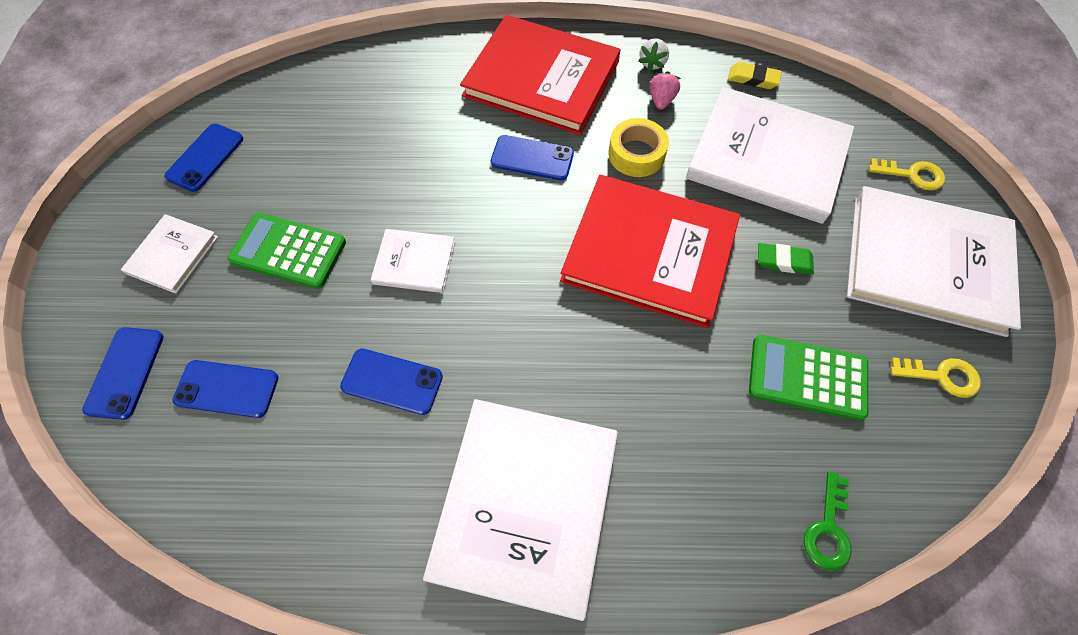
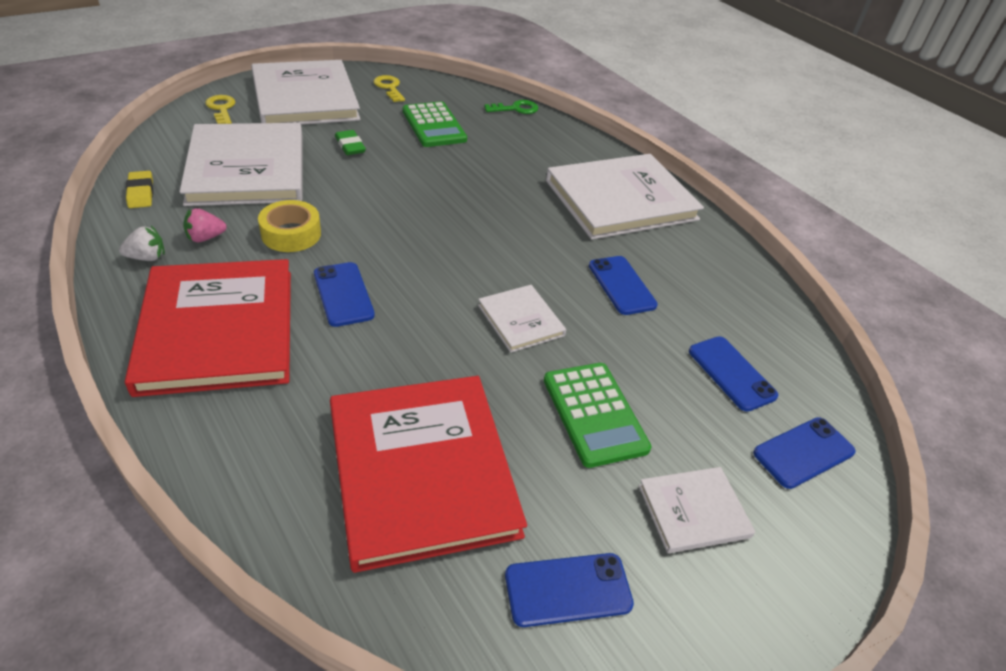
camera: 130 degrees left, 20 degrees down
(649, 252) = (393, 201): red book -> red book (421, 470)

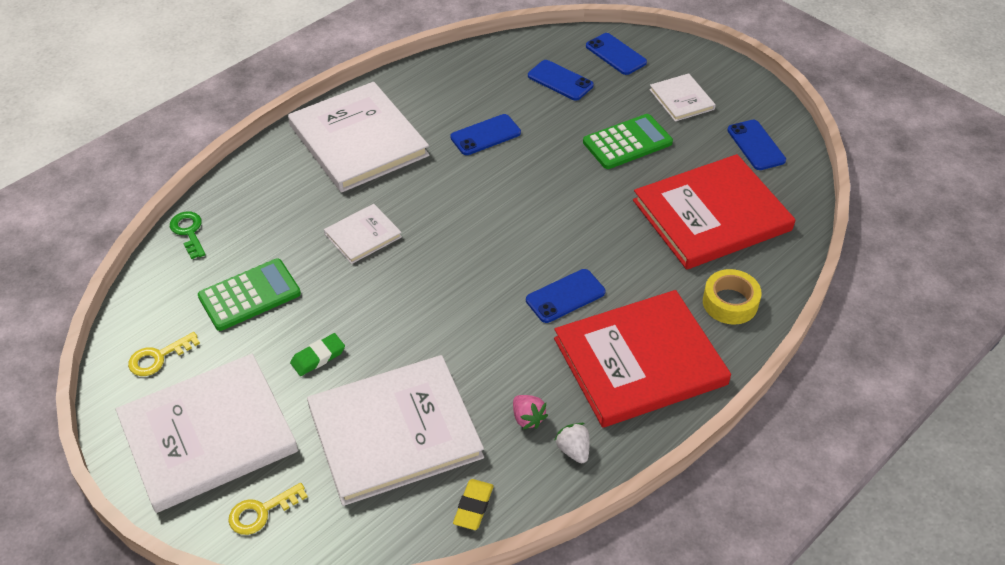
camera: 95 degrees left, 5 degrees up
(141, 193) = (473, 506): yellow eraser -> yellow eraser turned 45 degrees counterclockwise
(291, 234) = (497, 356): yellow tape -> yellow tape (730, 303)
(521, 320) = (551, 187): white book -> white book (363, 235)
(731, 373) = (560, 81): blue phone -> blue phone turned 75 degrees clockwise

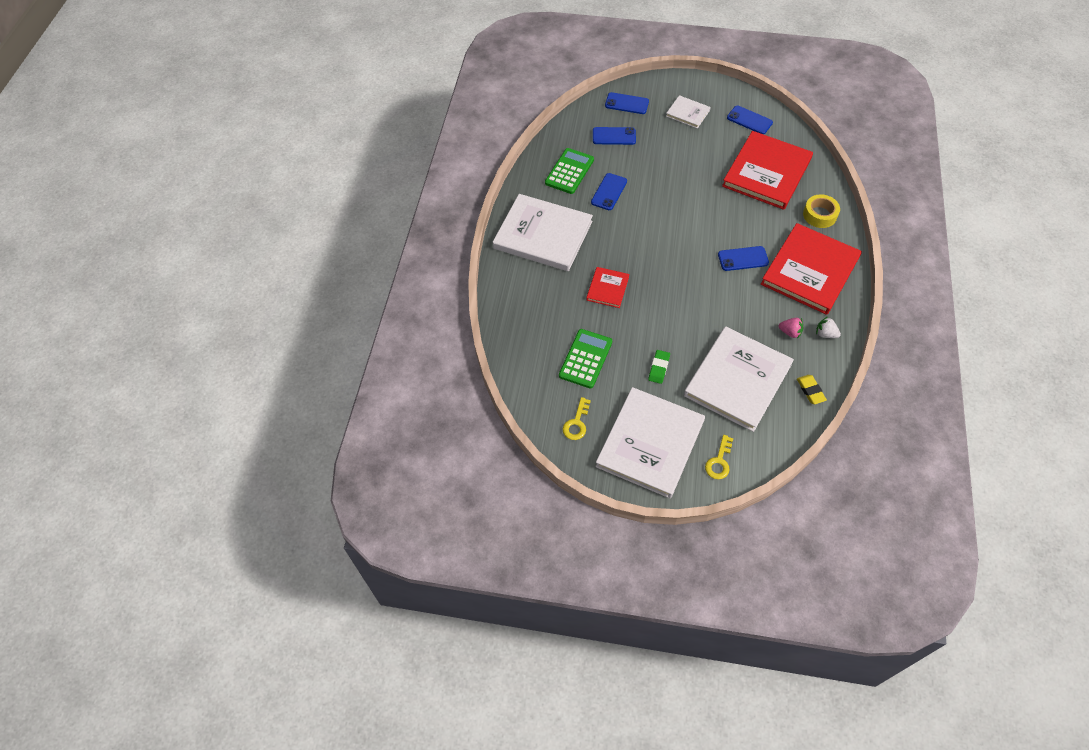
camera: 35 degrees left, 10 degrees up
(188, 232) = (509, 345): green key -> none
(363, 235) = (607, 288): white book -> red book
(565, 296) = (743, 259): blue phone -> blue phone turned 60 degrees clockwise
(627, 142) = (686, 154): green calculator -> green calculator (569, 171)

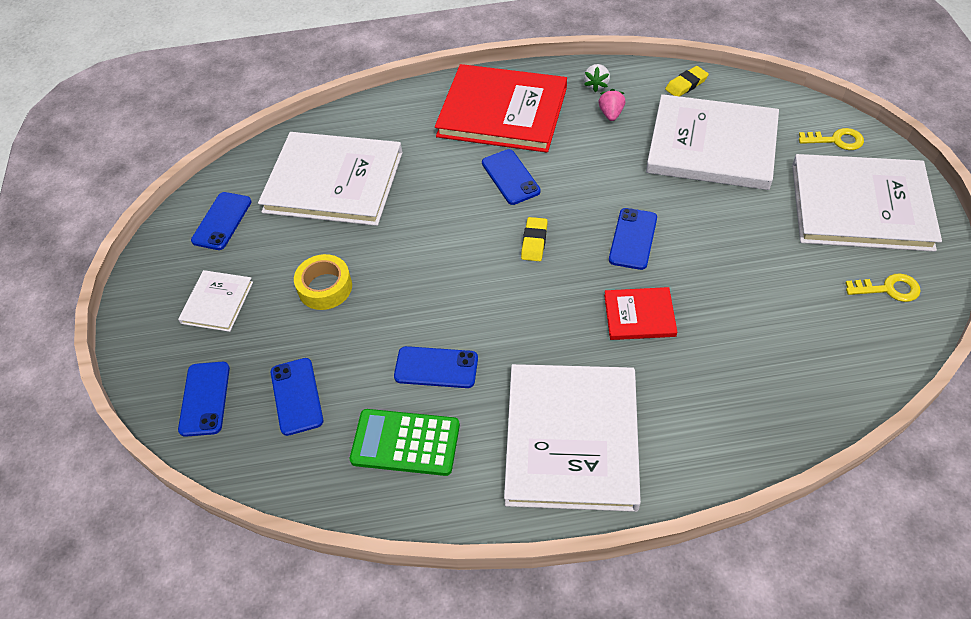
camera: 105 degrees left, 5 degrees down
(585, 359) = (780, 308): green calculator -> none
(659, 368) = (742, 224): green eraser -> none
(667, 305) = (633, 239): none -> blue phone
(682, 256) = (534, 241): none -> yellow eraser
(767, 172) = (333, 182): red book -> white book
(819, 215) = (400, 117): yellow tape -> yellow tape (325, 287)

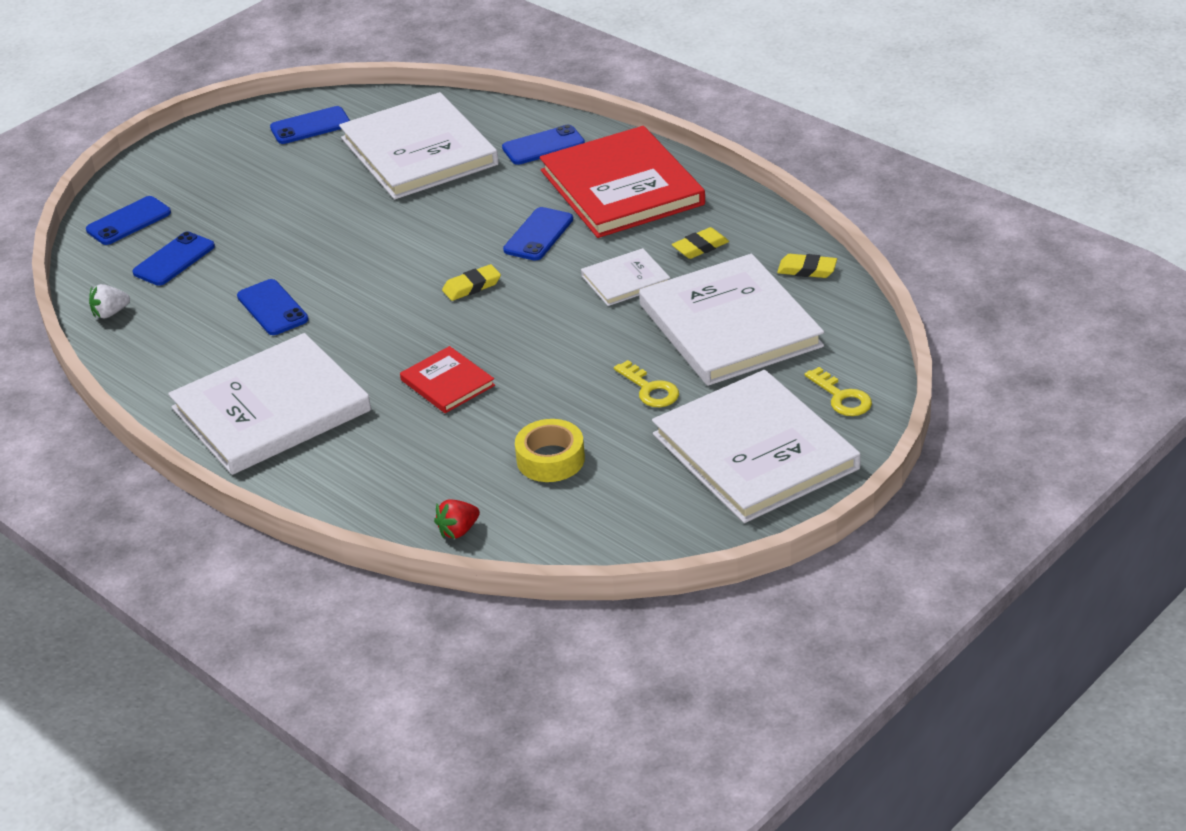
camera: 50 degrees right, 15 degrees down
(217, 302) = (224, 173): white book -> white book (625, 280)
(325, 287) = (296, 212): yellow tape -> yellow tape (550, 459)
(405, 443) = (183, 332): green calculator -> none
(596, 85) = (733, 219): white strawberry -> white strawberry (110, 313)
(611, 114) = (700, 247): pink strawberry -> yellow eraser
(633, 239) = (540, 337): blue phone -> blue phone (543, 146)
(828, 403) = (458, 531): none -> red strawberry
(889, 289) = (652, 513): yellow key -> yellow key (650, 389)

